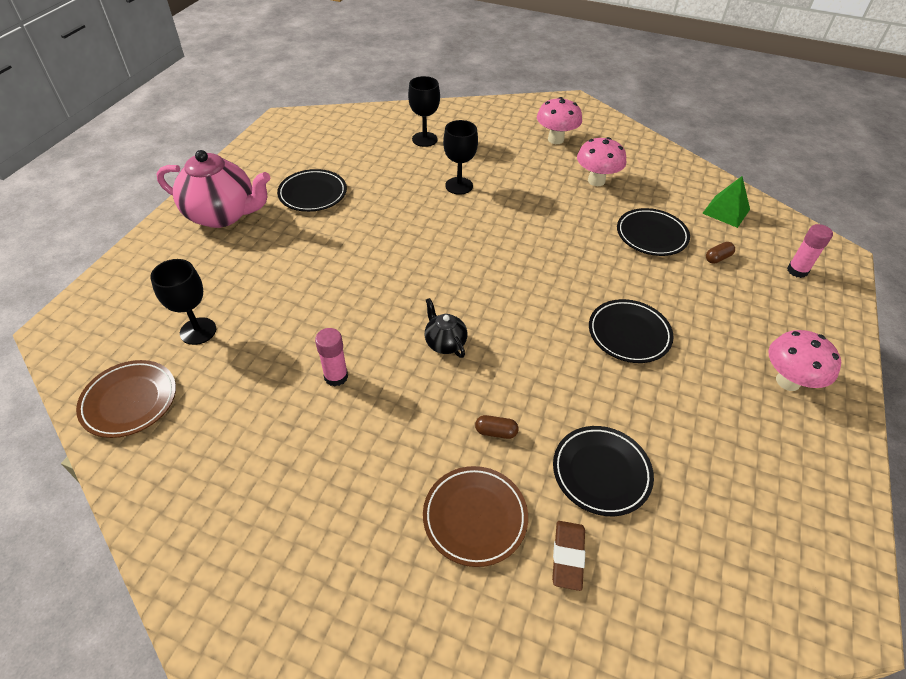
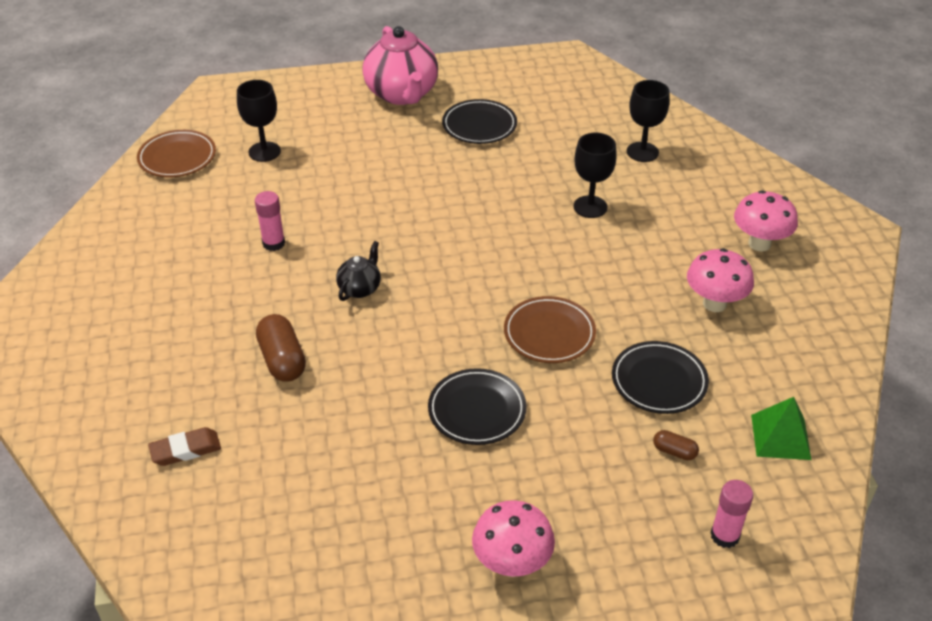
camera: 60 degrees right, 5 degrees down
(475, 517) = (189, 380): brown plate -> brown plate (549, 333)
(496, 432) = (282, 360): brown capsule -> brown capsule, size x1.89
(601, 472) = (284, 444): black plate -> none

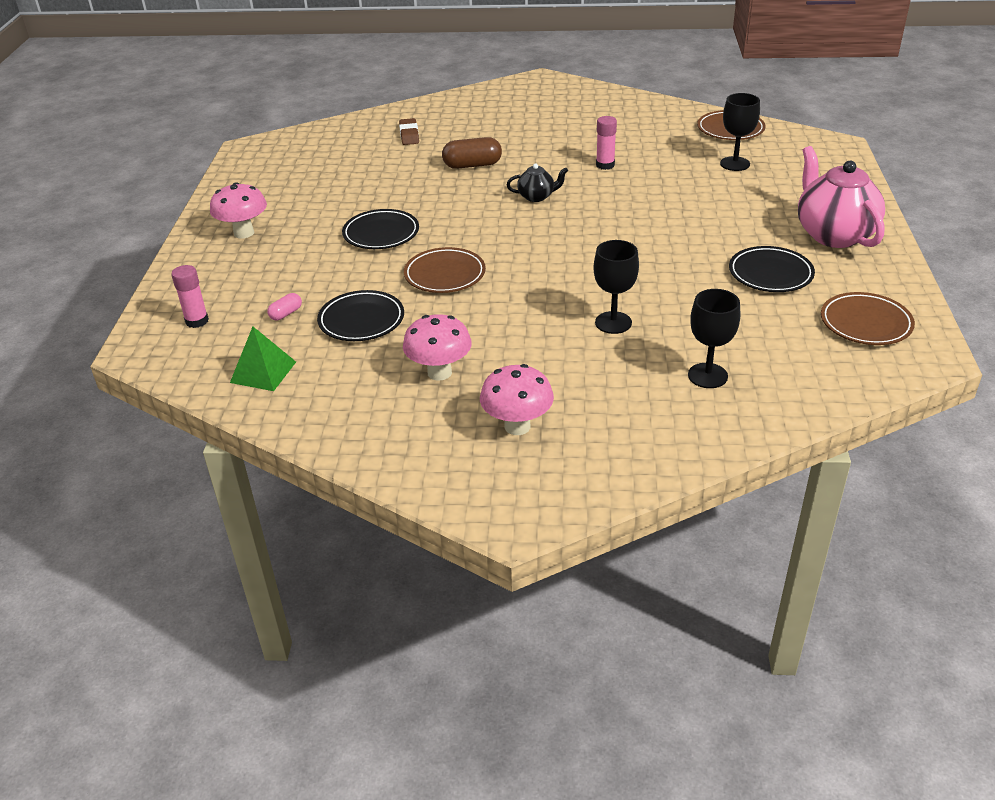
camera: 105 degrees right, 5 degrees down
(360, 288) = (537, 197): black teapot -> black teapot turned 45 degrees counterclockwise
(402, 94) = (833, 234): pink teapot -> pink teapot turned 75 degrees clockwise
(538, 81) = (865, 323): none -> brown plate
(674, 451) = (286, 314): brown capsule -> pink capsule

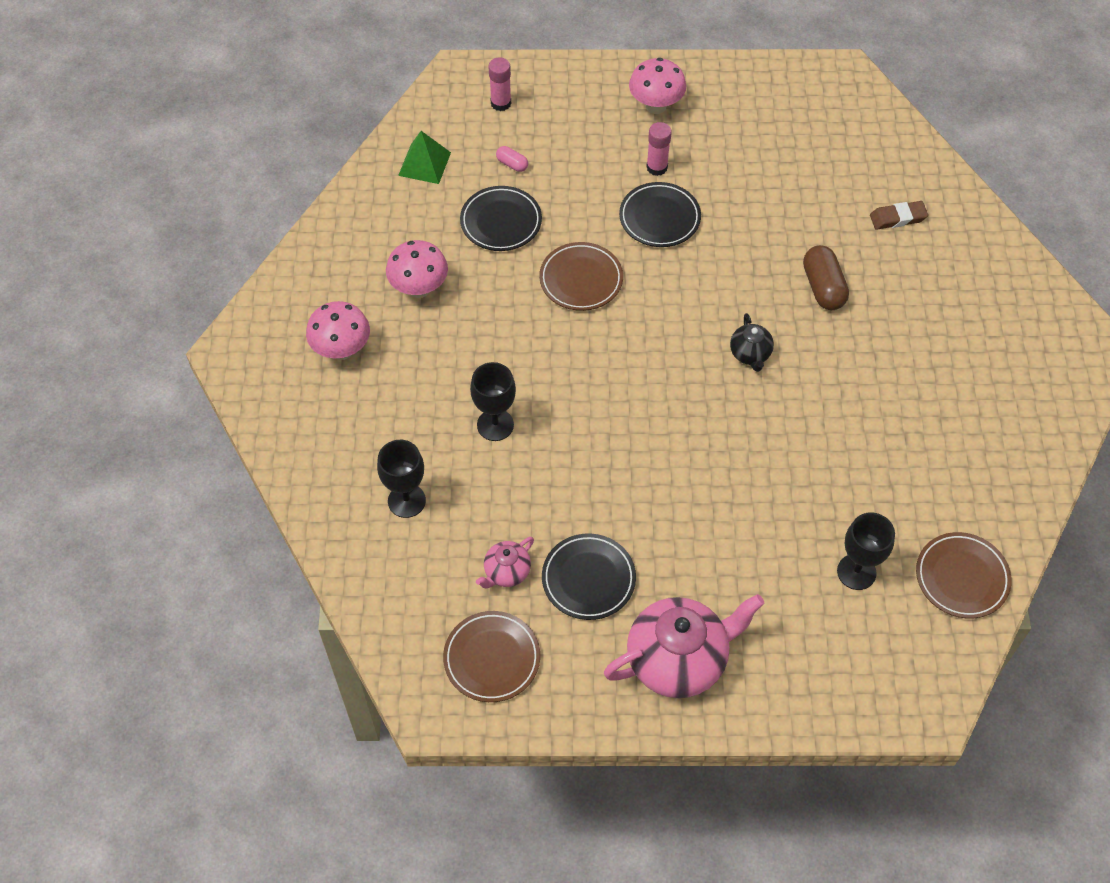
camera: 85 degrees right, 20 degrees up
(605, 165) = (838, 424): pink glue stick -> pink glue stick (657, 167)
(774, 316) = (506, 572): none -> pink teapot

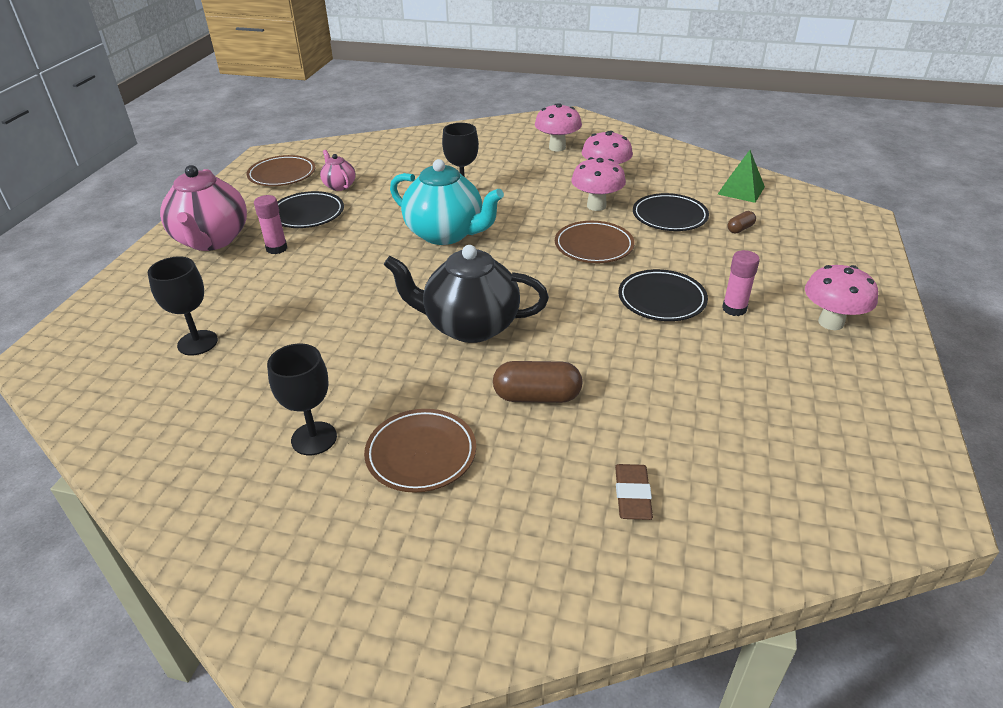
camera: 105 degrees right, 20 degrees down
(406, 500) = (420, 159): black goblet -> black goblet (314, 438)
(493, 288) = (596, 206): none -> pink mushroom
(501, 103) = (821, 232): pink glue stick -> pink glue stick (276, 248)
(512, 164) = (740, 229): pink capsule -> brown capsule
(594, 417) = (446, 234): none -> turquoise teapot
(750, 354) = (469, 326): black teapot -> black teapot, size x2.07
(961, 577) = (128, 412): brown plate -> brown plate (421, 454)

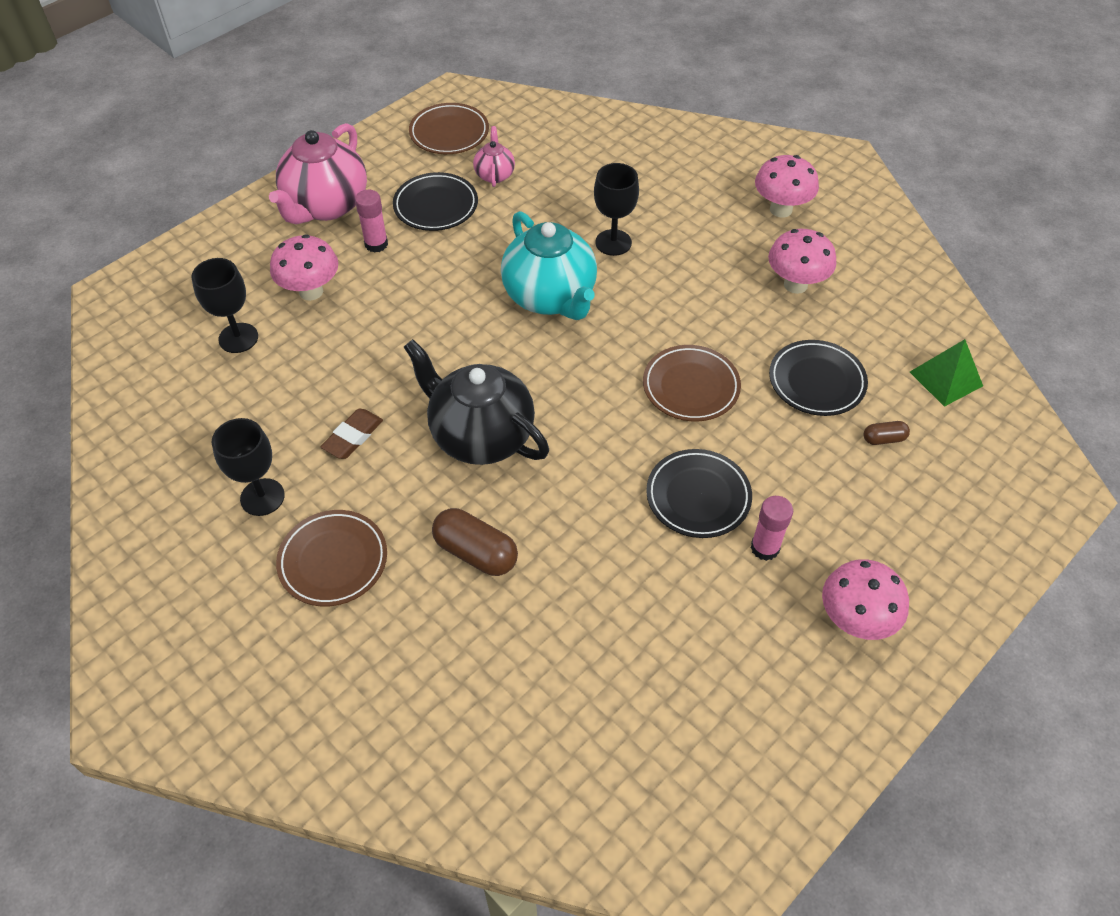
camera: 30 degrees right, 15 degrees up
(596, 206) = (746, 327): pink mushroom -> pink mushroom (311, 291)
(632, 495) = (471, 703): brown eraser -> brown eraser (353, 437)

